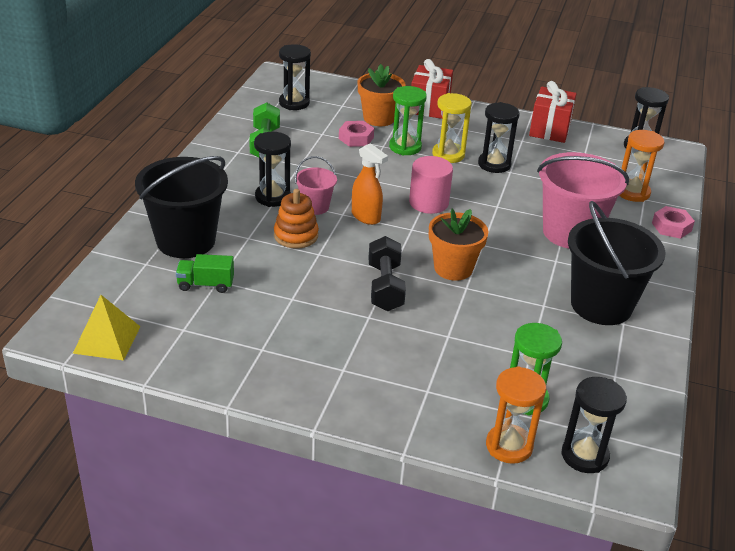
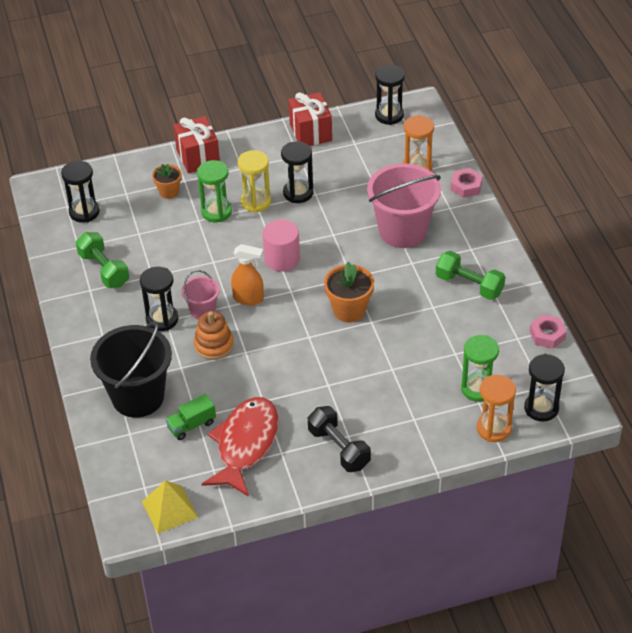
camera: 30 degrees left, 10 degrees up
(236, 325) = (245, 444): none -> red fish
(356, 138) = (170, 223): pink nut -> pink nut (547, 335)
(379, 118) = (169, 192): orange flower pot -> orange flower pot, size x0.64
(385, 287) = (317, 354): black dumbbell -> black dumbbell (339, 448)
(601, 305) = (469, 285): black bucket -> green dumbbell

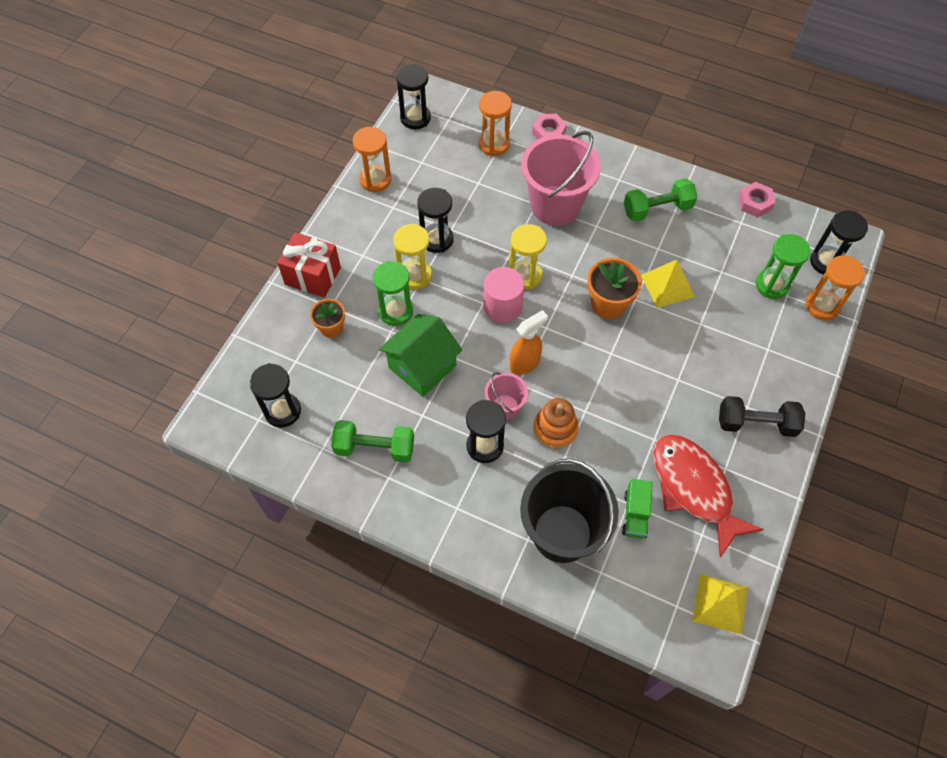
camera: 50 degrees left, 15 degrees up
(188, 252) = (422, 366): none -> green house
(310, 132) = (375, 180): red gift -> orange hourglass
(322, 254) = (525, 275): none -> yellow hourglass
(404, 331) = (667, 286): none -> yellow pyramid

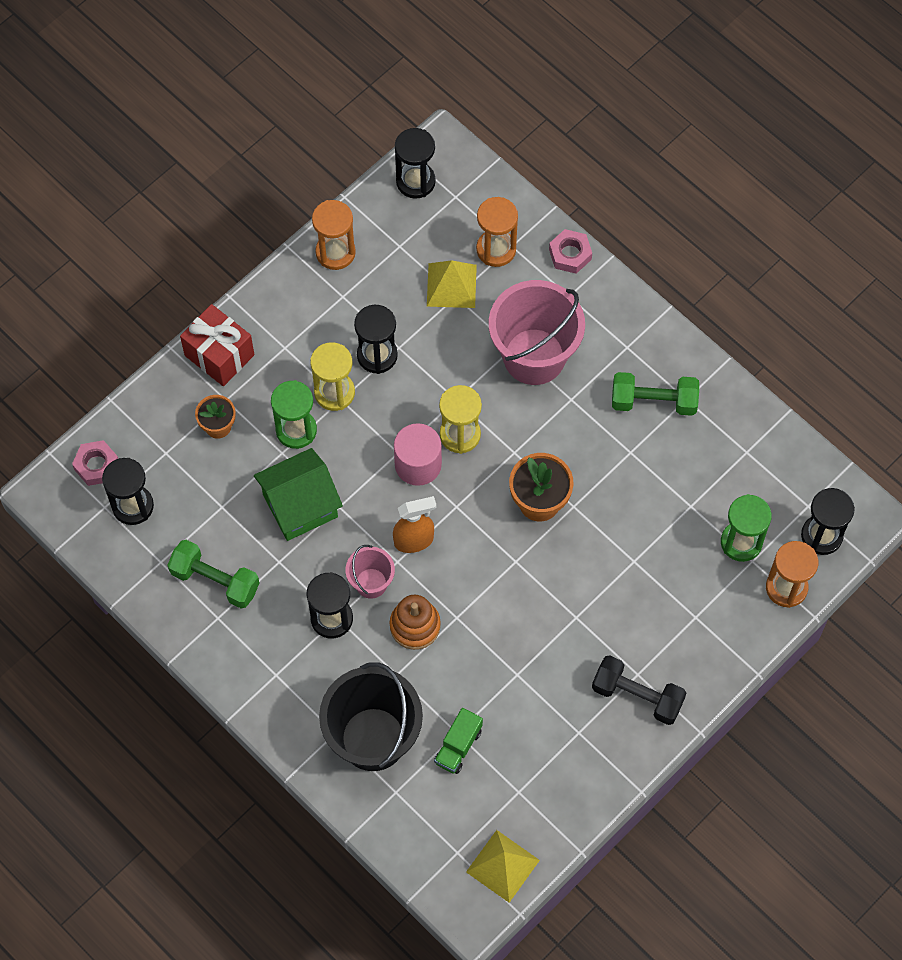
camera: 20 degrees right, 5 degrees up
(667, 286) = (618, 502): yellow pyramid -> yellow pyramid (451, 285)
(694, 489) = (533, 742): red fish -> none
(755, 203) = (776, 432): pink nut -> pink nut (96, 465)

